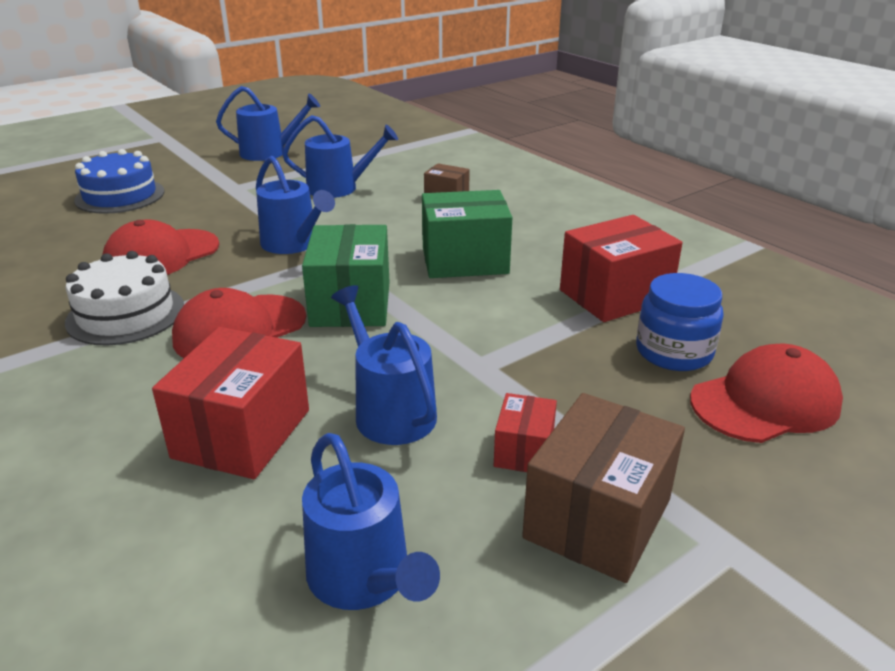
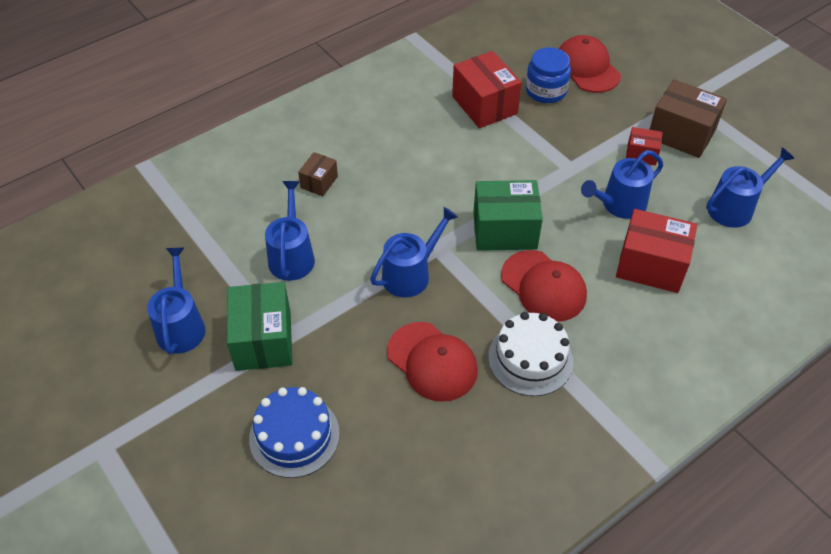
camera: 90 degrees left, 20 degrees up
(464, 260) = (438, 172): green box -> green box (263, 340)

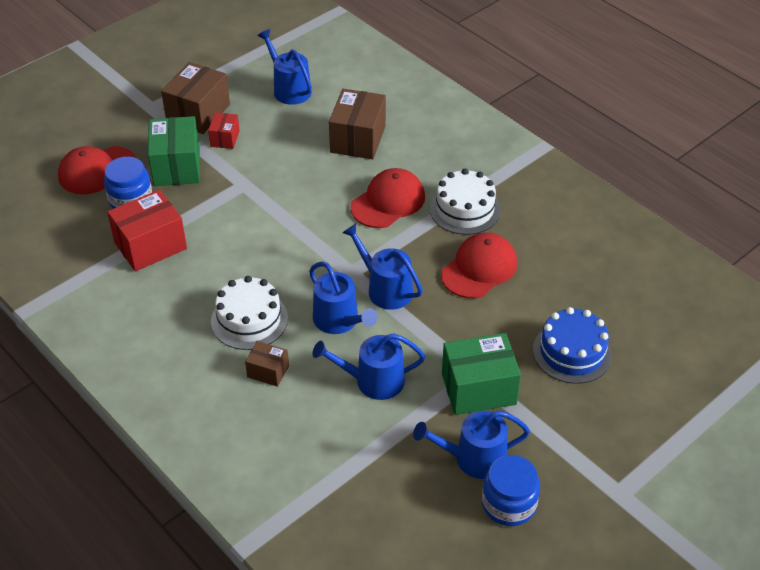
camera: 95 degrees left, 5 degrees down
(122, 348) = (509, 504): none -> blue jar
(383, 170) = (249, 320): none -> white cake
(504, 230) = (326, 227): green box -> green box (177, 166)
(619, 204) = (289, 154): blue watering can -> blue watering can (339, 321)
(650, 265) = (358, 139): red box -> brown box

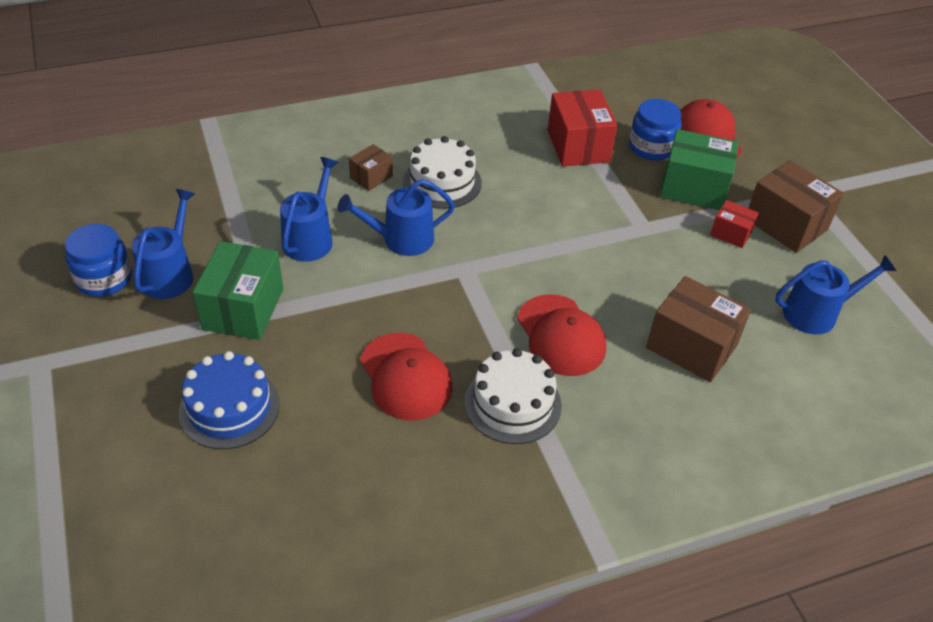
camera: 110 degrees right, 0 degrees up
(385, 289) = (423, 287): blue watering can -> none

